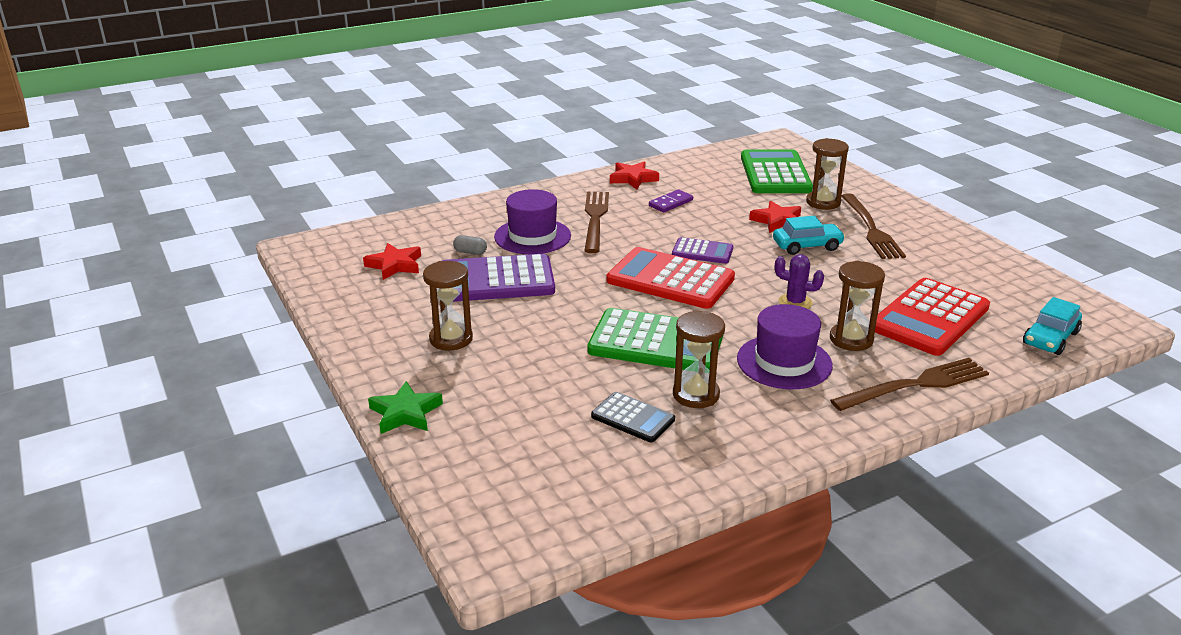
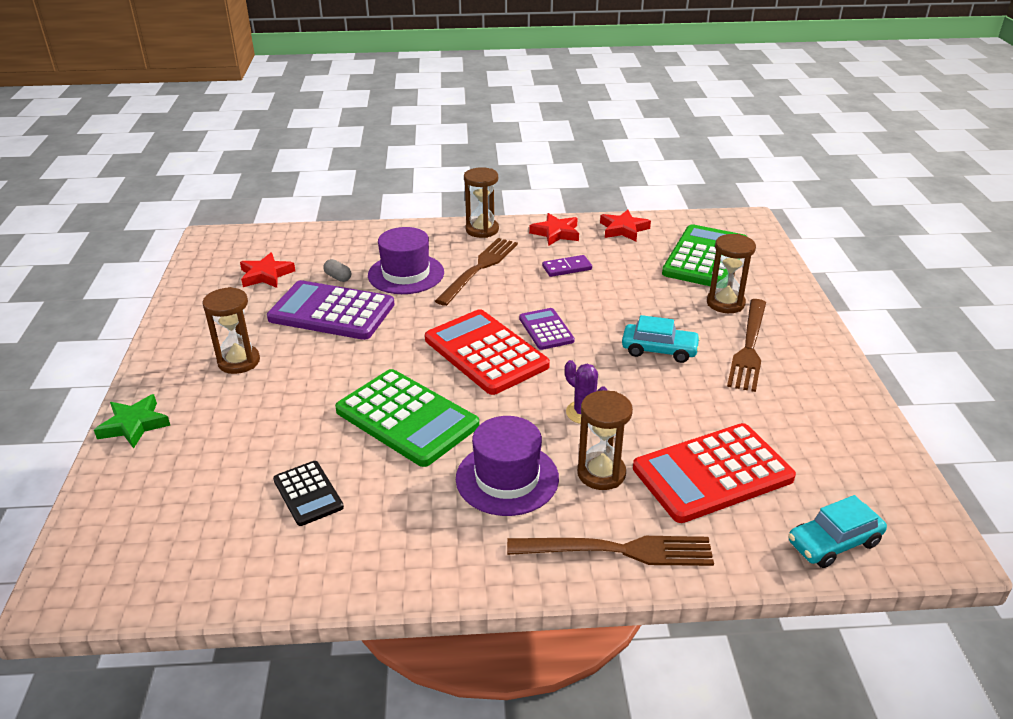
camera: 25 degrees right, 5 degrees up
(696, 395) = (388, 487): brown hourglass -> brown hourglass (482, 230)
(702, 252) = (546, 329): purple calculator -> purple calculator turned 150 degrees counterclockwise
(777, 221) = (655, 313): red star -> red star (623, 229)

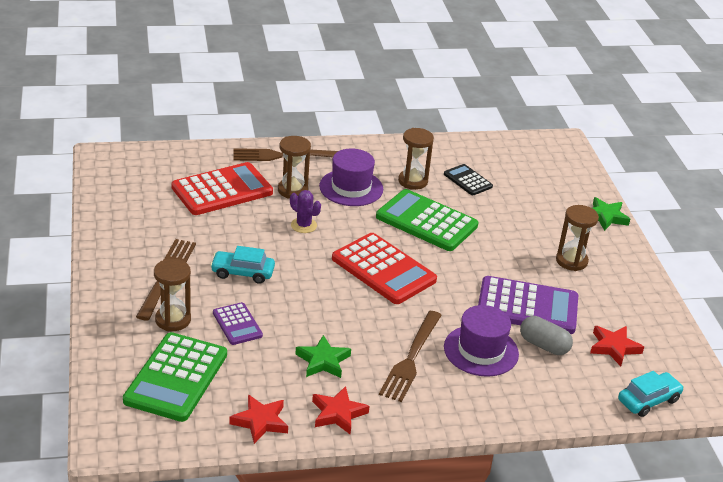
camera: 170 degrees right, 0 degrees up
(338, 277) = (544, 345): grey capsule -> grey capsule, size x1.69
(482, 230) = (422, 417): brown hourglass -> brown hourglass (413, 181)
(546, 329) = (337, 291): purple calculator -> purple calculator (237, 324)
(567, 268) = (323, 361): purple domino -> green star
(834, 543) = (162, 158): turquoise car -> turquoise car (648, 400)

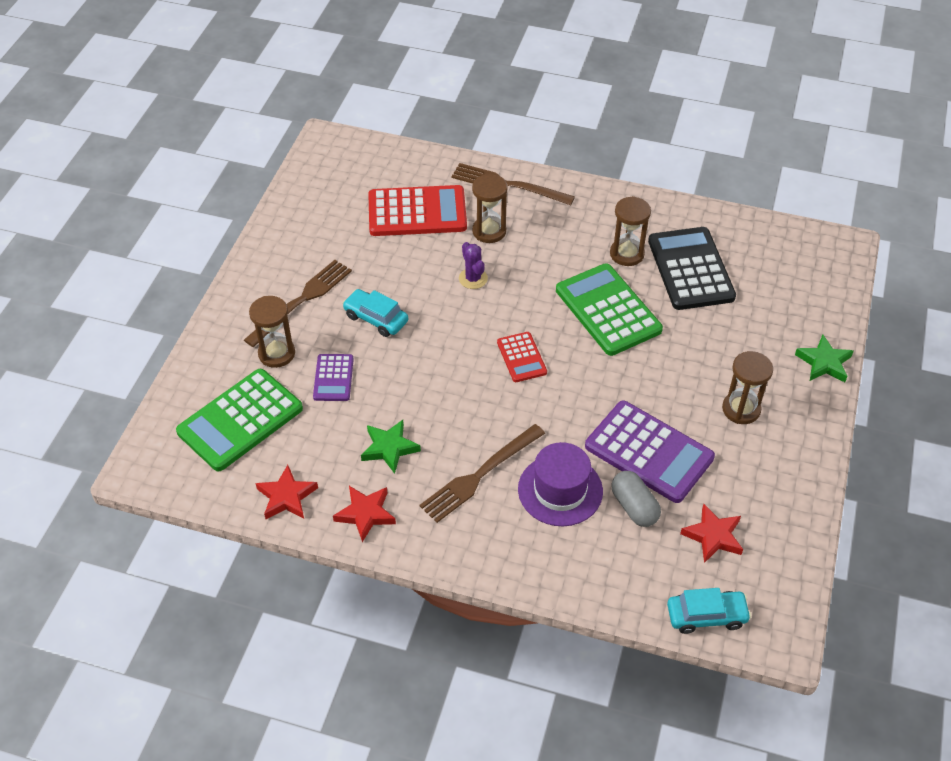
camera: 30 degrees right, 15 degrees up
(351, 188) = (553, 244): purple hat -> none
(383, 269) = (521, 357): red calculator -> red calculator, size x0.53
(467, 180) = (690, 269): black calculator -> black calculator, size x1.89

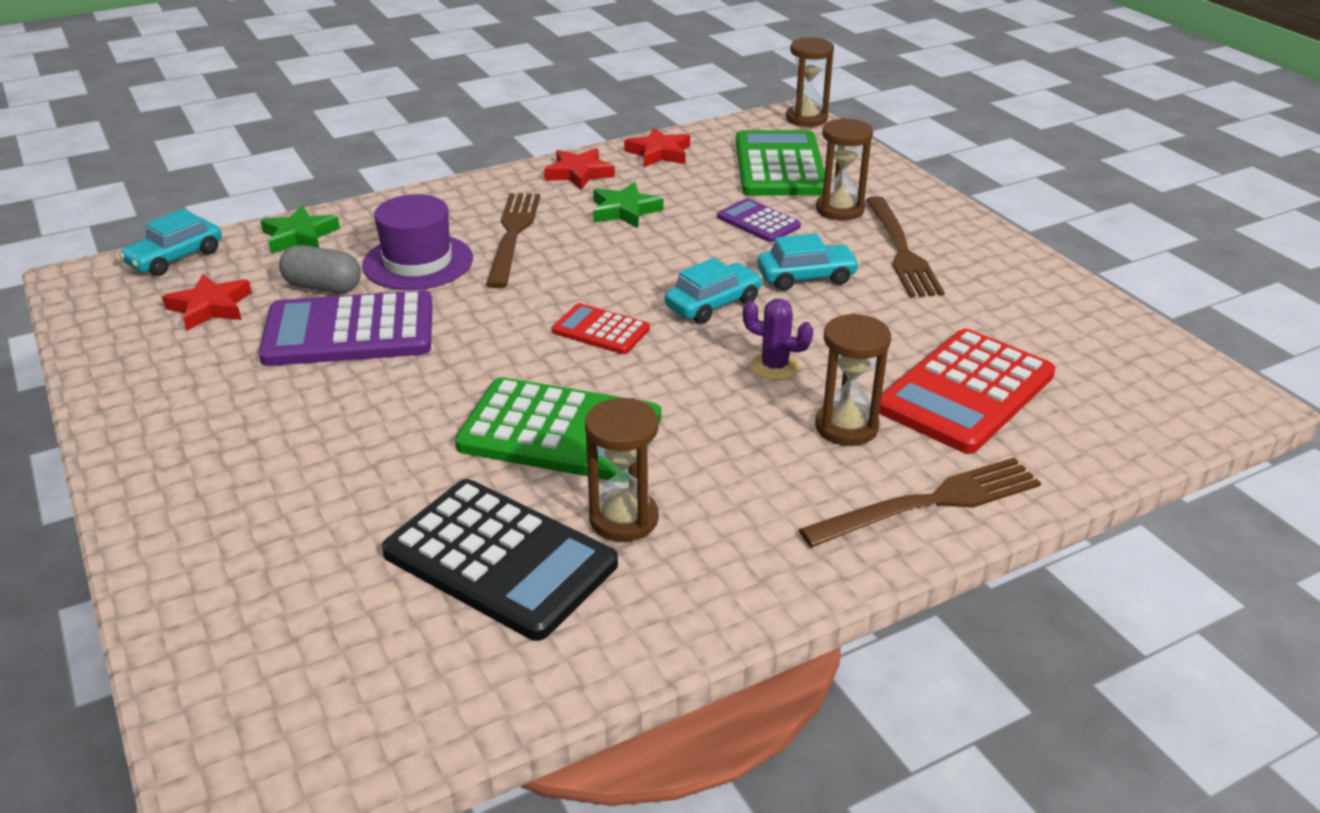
camera: 135 degrees right, 15 degrees down
(446, 335) = (713, 304): none -> turquoise car
(741, 409) = (261, 426): brown hourglass -> brown hourglass (806, 118)
(824, 362) = (162, 551): green star -> green star (299, 236)

